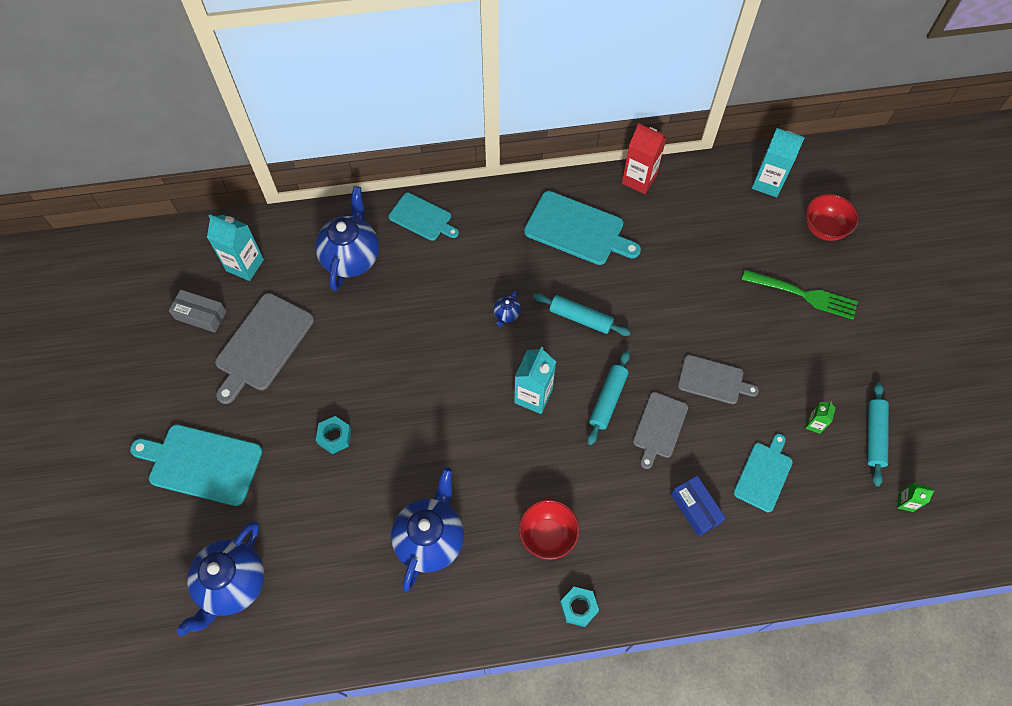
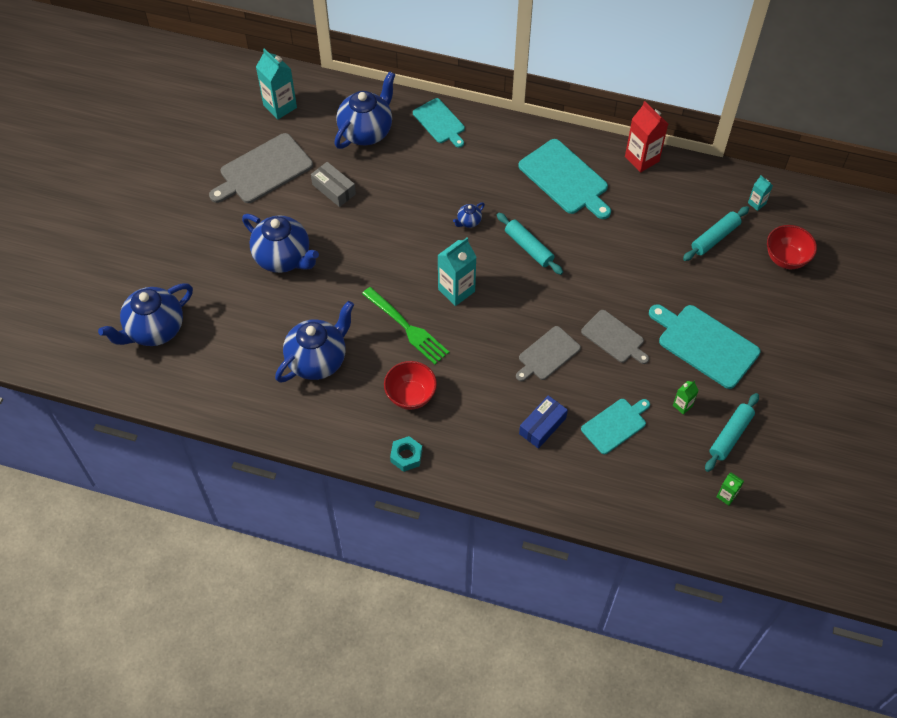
camera: 25 degrees right, 5 degrees down
(200, 315) = (227, 131): grey box -> grey box (334, 189)
(201, 464) = (174, 237): turquoise cutting board -> turquoise cutting board (705, 344)
(334, 437) = (283, 258): turquoise nut -> blue teapot
(608, 400) = (516, 317): turquoise rolling pin -> turquoise rolling pin (715, 238)
(695, 508) = (542, 426): blue box -> blue box turned 45 degrees clockwise
(768, 183) = (756, 203): turquoise carton -> turquoise carton, size x0.52
(802, 294) = (734, 303): green fork -> green fork (406, 327)

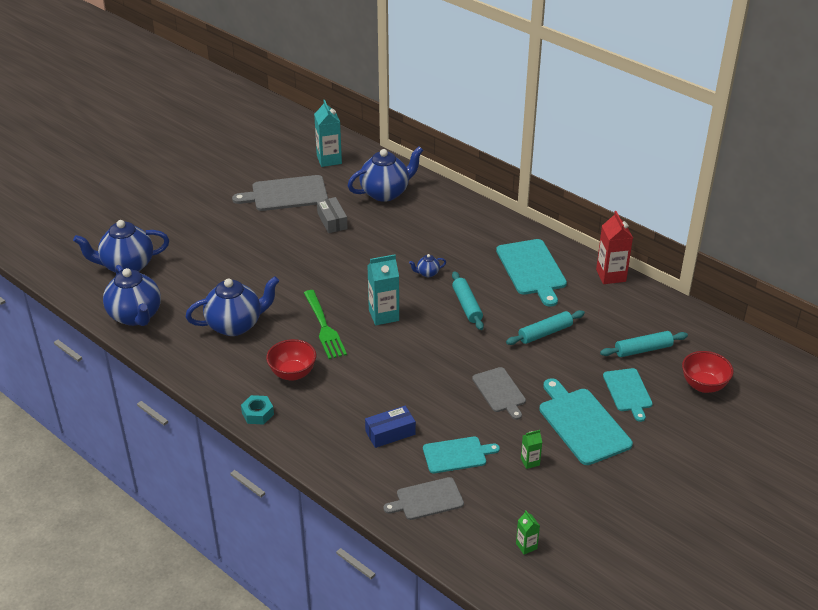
camera: 25 degrees right, 20 degrees down
(283, 258) = (259, 252): blue teapot -> blue teapot (135, 316)
(440, 122) = (450, 203): turquoise cutting board -> turquoise cutting board (628, 392)
(547, 355) = (431, 384): grey cutting board -> grey cutting board (427, 499)
(730, 435) = (561, 500): turquoise rolling pin -> turquoise rolling pin (545, 333)
(756, 203) = (700, 337): turquoise carton -> none

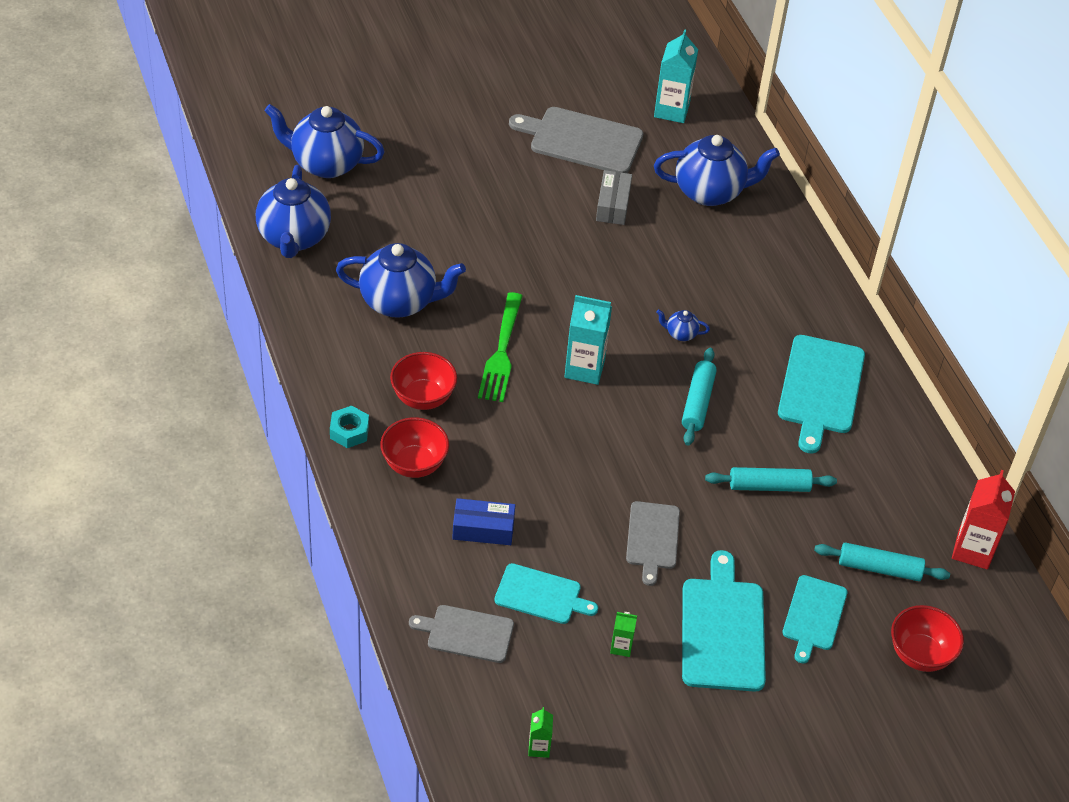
camera: 25 degrees right, 10 degrees up
(316, 414) = (414, 464): none -> red bowl
(611, 275) = (920, 444): red carton -> red carton (972, 550)

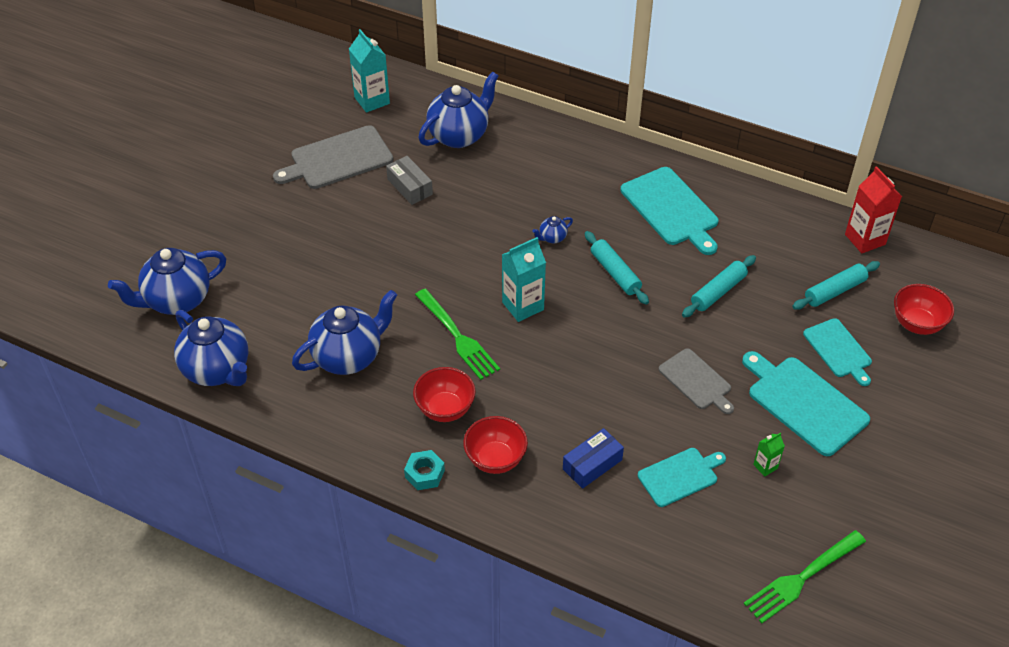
camera: 40 degrees left, 0 degrees up
(466, 633) = (669, 543): grey cutting board -> none
(539, 748) = (802, 577): green carton -> green fork

